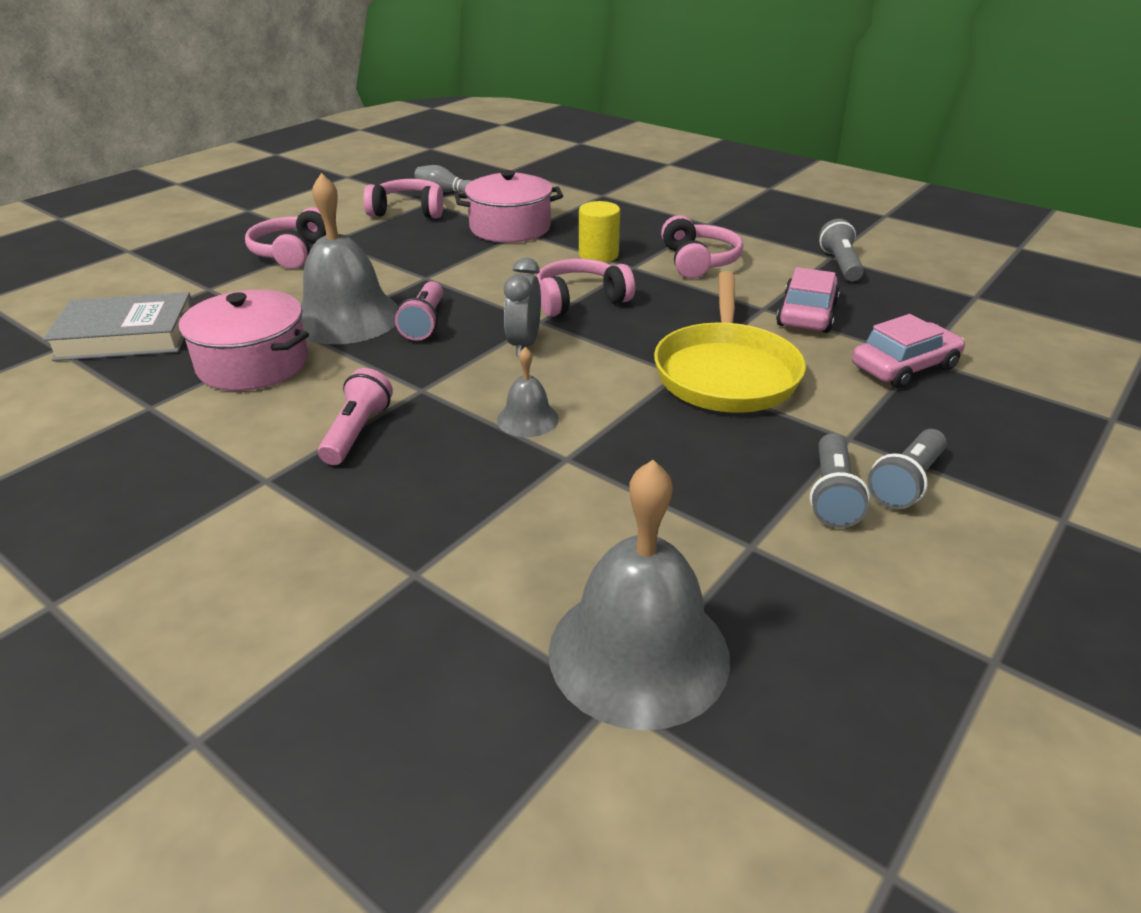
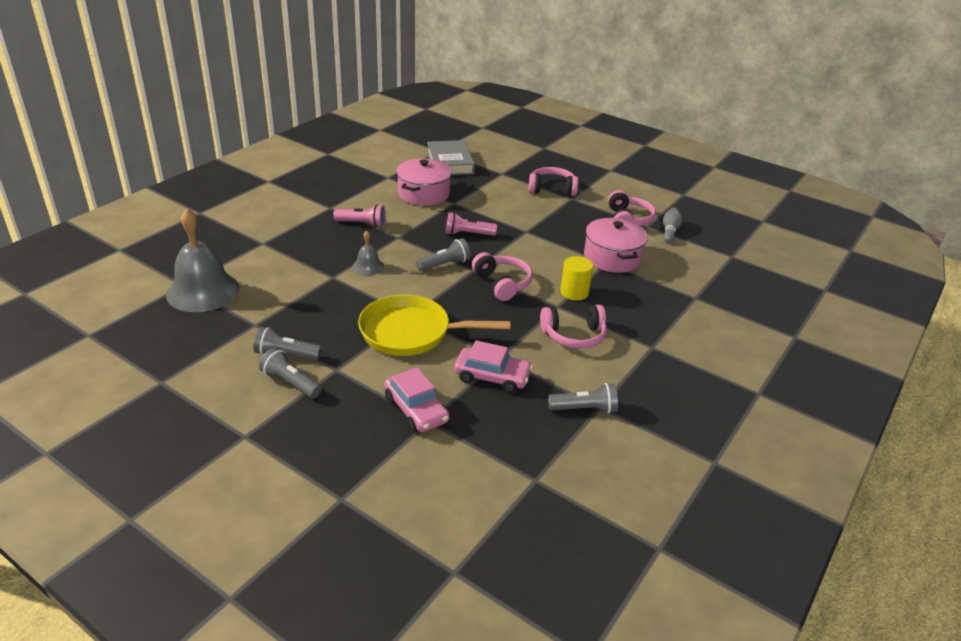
camera: 85 degrees right, 0 degrees up
(346, 317) = (472, 212): grey bell -> none
(524, 344) = (444, 264): grey clock -> grey flashlight

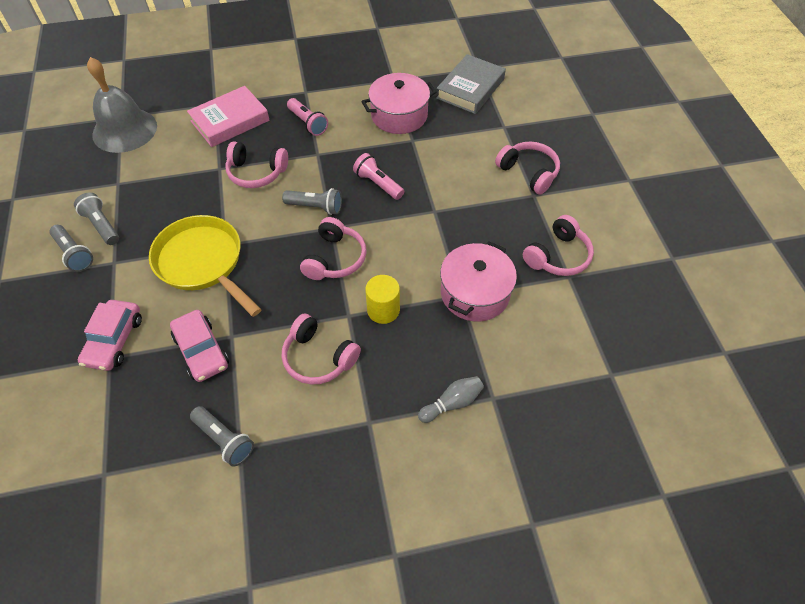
camera: 45 degrees right, 20 degrees up
(290, 383) = (74, 254): grey flashlight -> grey flashlight turned 150 degrees clockwise
(294, 247) = (230, 121): none -> pink book
(368, 266) = (256, 173): grey bell -> pink headphones
(669, 231) = (584, 298): grey bowling pin -> grey bowling pin (452, 403)

